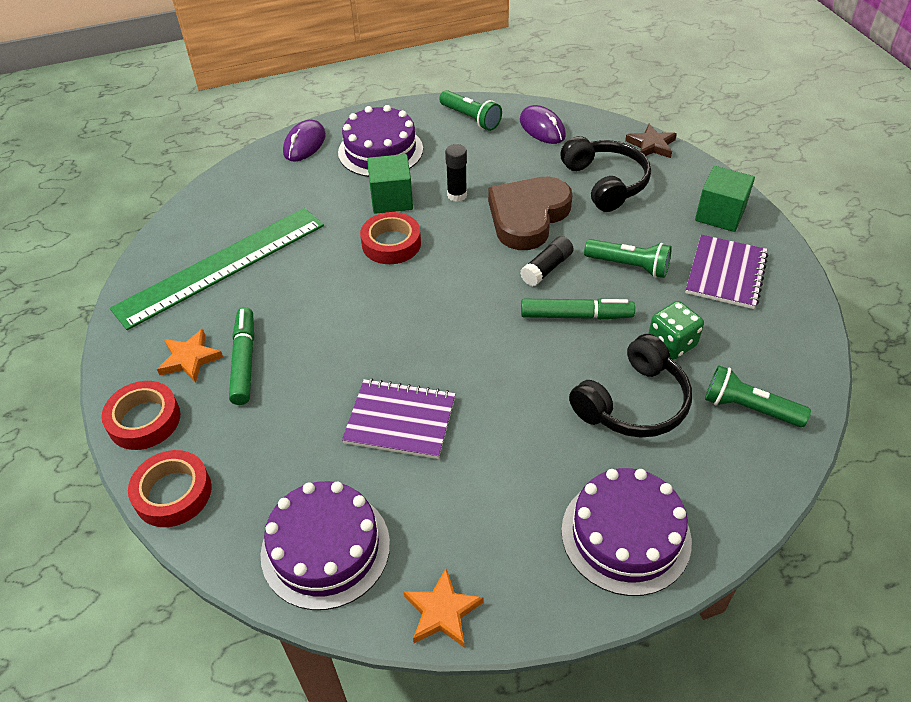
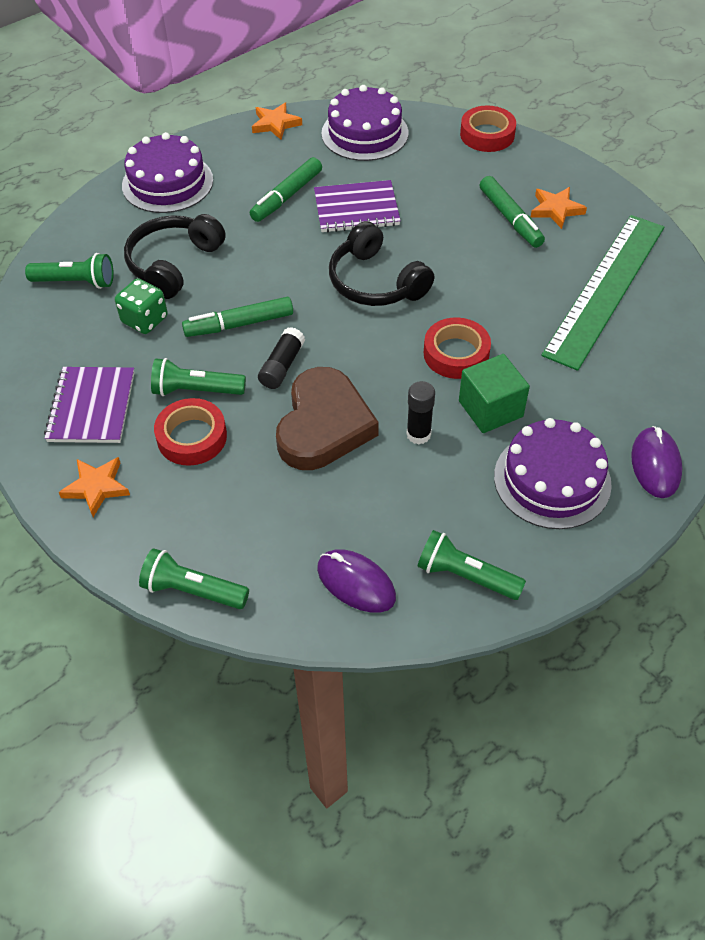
camera: 160 degrees right, 5 degrees up
(144, 420) = (549, 165): red tape -> red tape (192, 437)
(475, 463) = (286, 196): none -> green marker
(605, 183) = (244, 502): black headphones -> black headphones (376, 282)
(651, 145) = (193, 590): brown star -> green flashlight
(720, 214) = (96, 487): green cube -> orange star

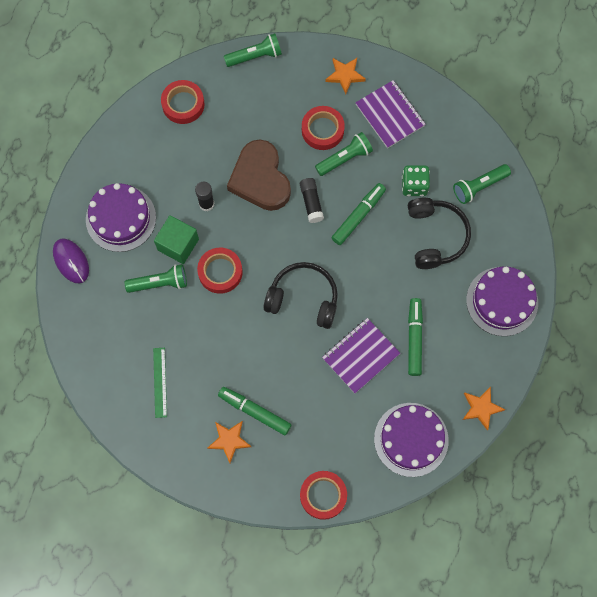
camera: 145 degrees right, 20 degrees up
(356, 583) = (183, 104): purple mouse -> red tape
(466, 575) = (134, 139): green flashlight -> green flashlight (159, 283)
(605, 288) = (160, 382): green ruler -> green ruler, size x0.42

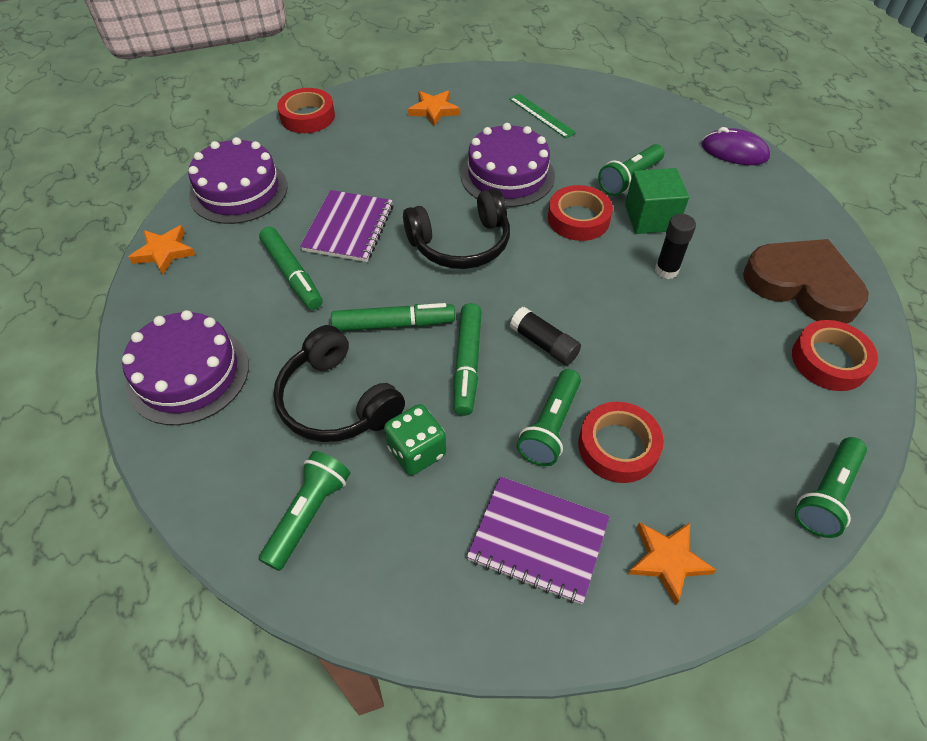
camera: 145 degrees right, 20 degrees down
(121, 218) = (737, 208): purple cake -> purple cake (507, 175)
(254, 411) = (428, 137): green marker -> green marker (394, 324)
(260, 179) = (635, 332): brown heart -> brown heart (802, 285)

